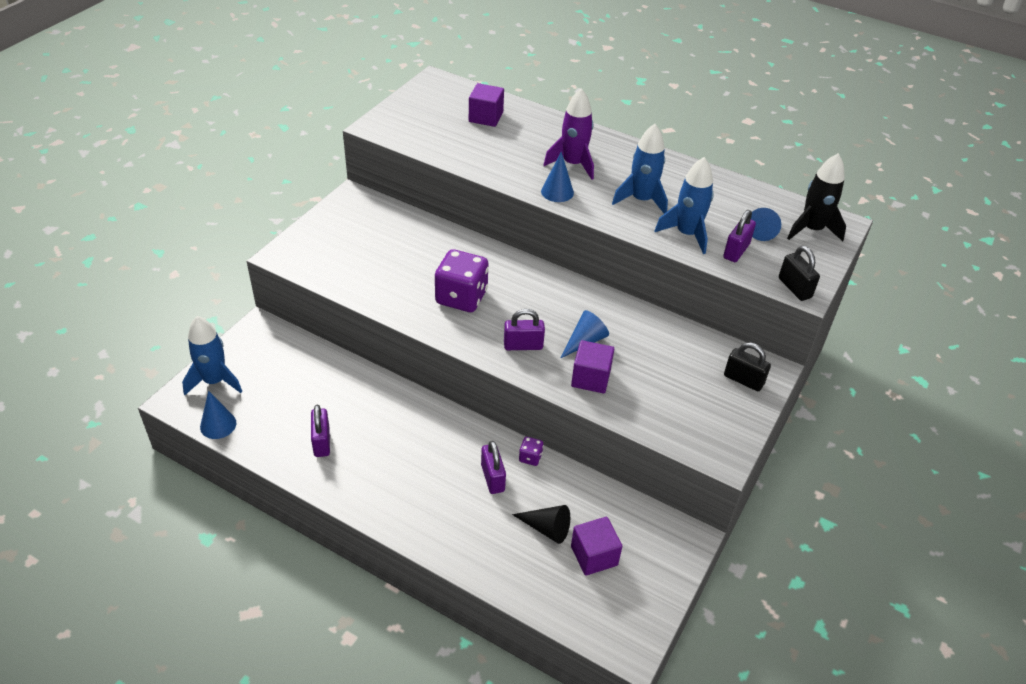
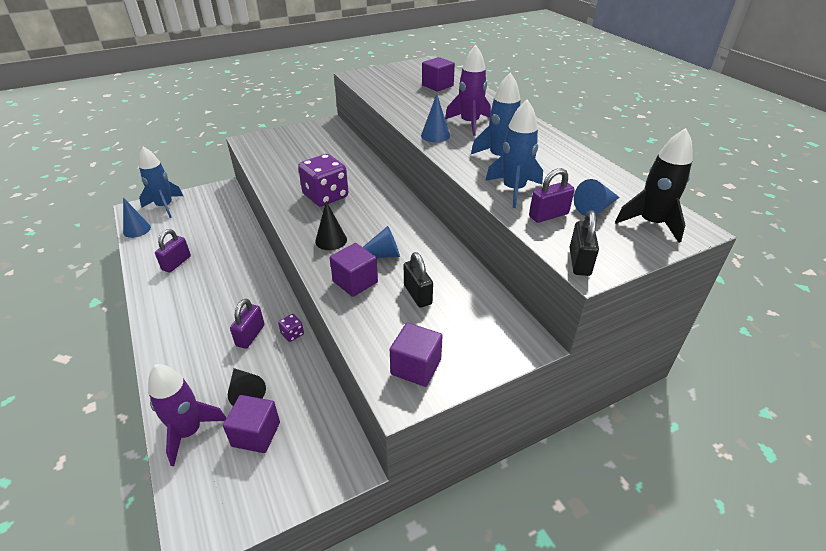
camera: 35 degrees right, 5 degrees down
(523, 345) = (331, 240): purple padlock -> black cone
(536, 585) = (189, 432): none -> purple rocket
(712, 429) = (416, 367): none -> purple cube
(743, 380) = (491, 339): black padlock -> black padlock (417, 294)

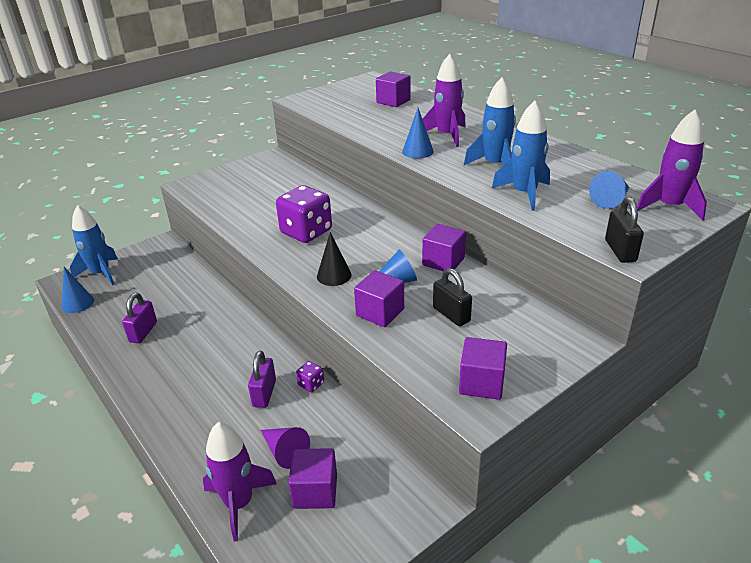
camera: 10 degrees left, 5 degrees down
(245, 392) = (284, 451): black cone -> purple cone
(433, 242) = (443, 262): none -> purple cube
(548, 215) = (570, 213): purple padlock -> none
(651, 223) = (669, 207): black rocket -> purple rocket

